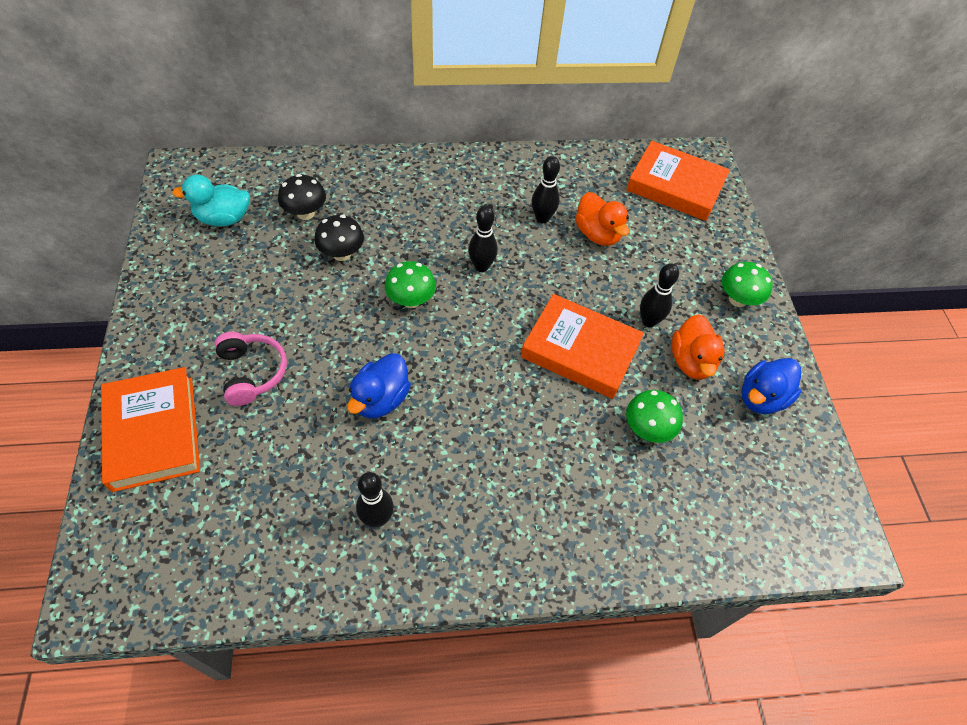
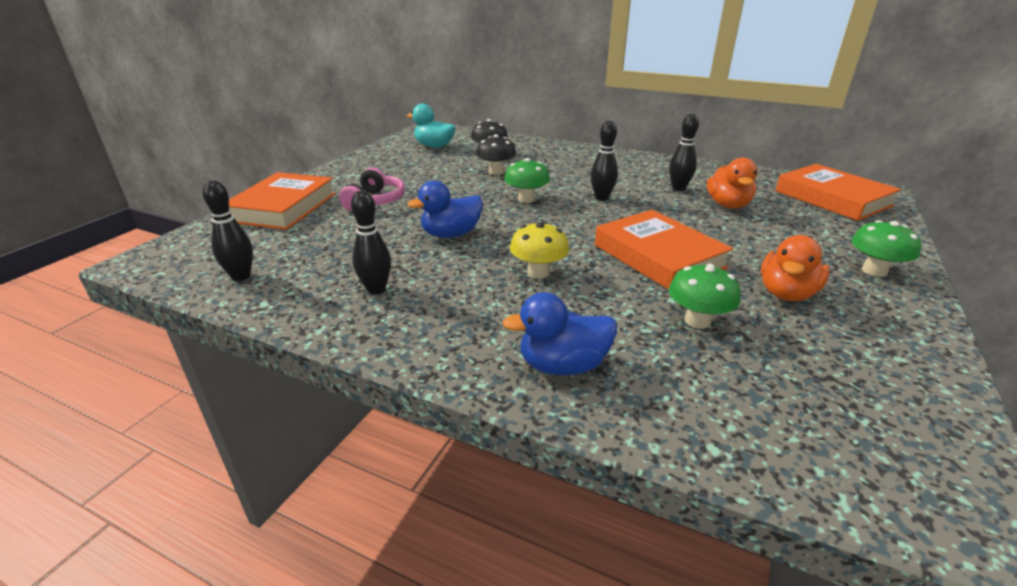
camera: 35 degrees right, 25 degrees down
(498, 423) = (538, 272): none -> yellow mushroom
(649, 321) = (749, 258): black bowling pin -> black bowling pin (241, 276)
(761, 398) = (873, 343): blue duck -> blue duck (563, 365)

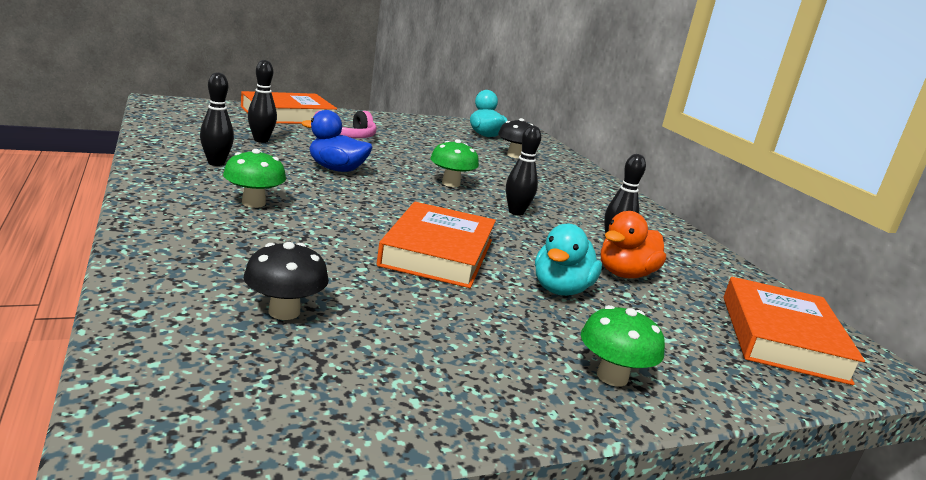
camera: 40 degrees right, 10 degrees down
(241, 276) = (178, 126): black bowling pin -> black bowling pin (261, 140)
(496, 172) = (482, 164): black mushroom -> black mushroom (284, 312)
(538, 272) = (324, 209): yellow mushroom -> none
(563, 365) = (192, 239): blue duck -> none
(697, 321) = (338, 284): green mushroom -> green mushroom (253, 203)
(743, 236) = (561, 290): none -> turquoise duck
(786, 293) = (463, 324): orange duck -> none

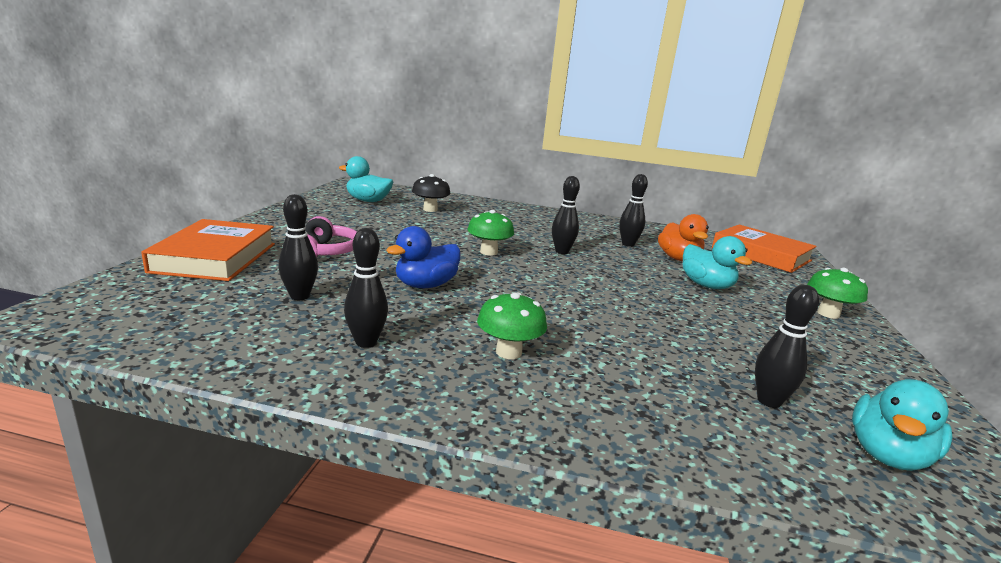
camera: 55 degrees left, 0 degrees up
(229, 372) = (887, 455): none -> turquoise duck
(284, 312) = (768, 401): black mushroom -> black bowling pin
(438, 252) = (642, 304): orange book -> none

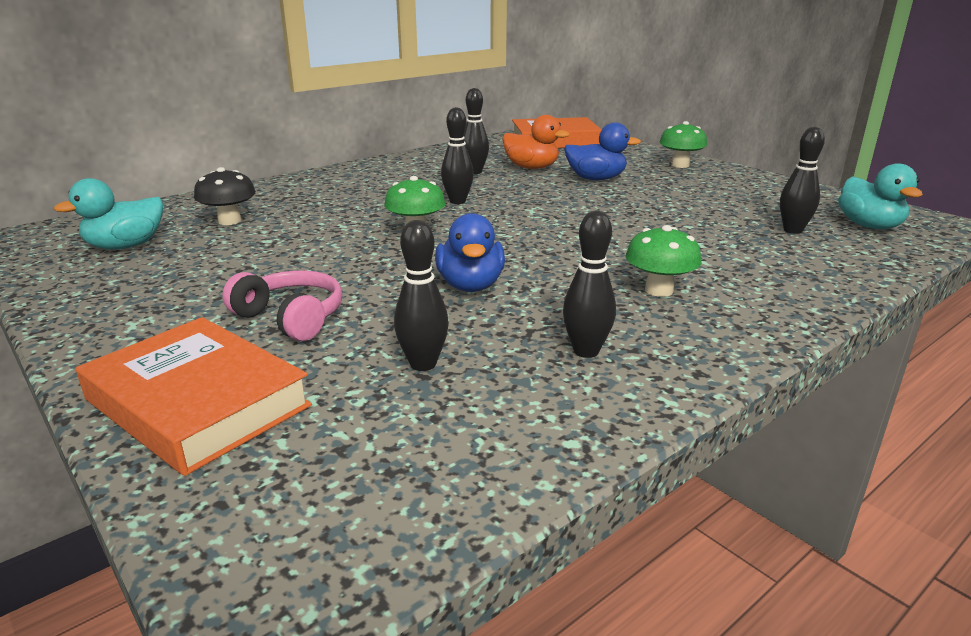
camera: 50 degrees left, 5 degrees up
(706, 285) = (596, 179): turquoise duck -> blue duck

